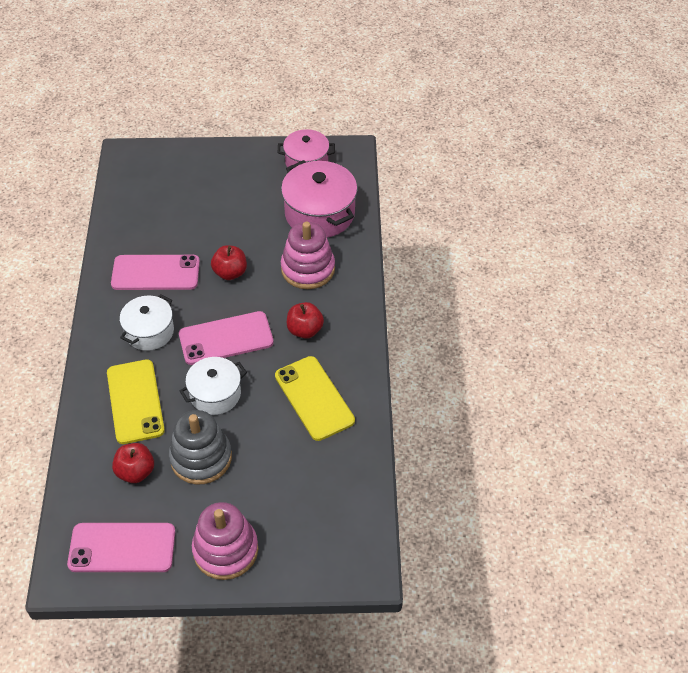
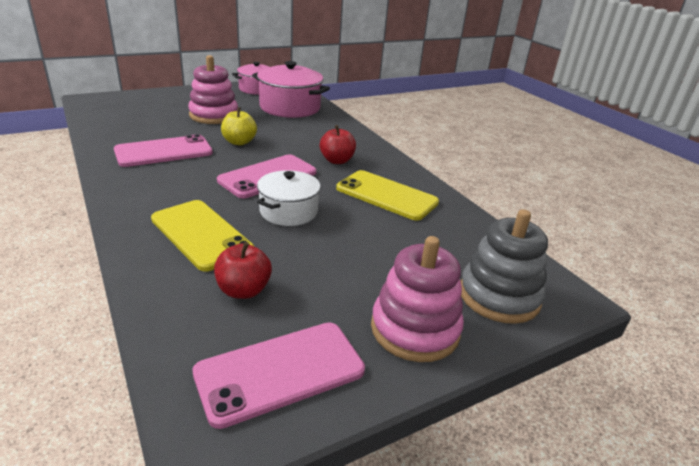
camera: 30 degrees left, 20 degrees down
(149, 332) = (183, 185): white pot -> none
(201, 458) = (314, 259): grey stacking toy -> grey stacking toy (499, 296)
(230, 272) = (239, 142): red apple -> yellow apple
(308, 269) = (306, 132): pink stacking toy -> pink stacking toy (214, 115)

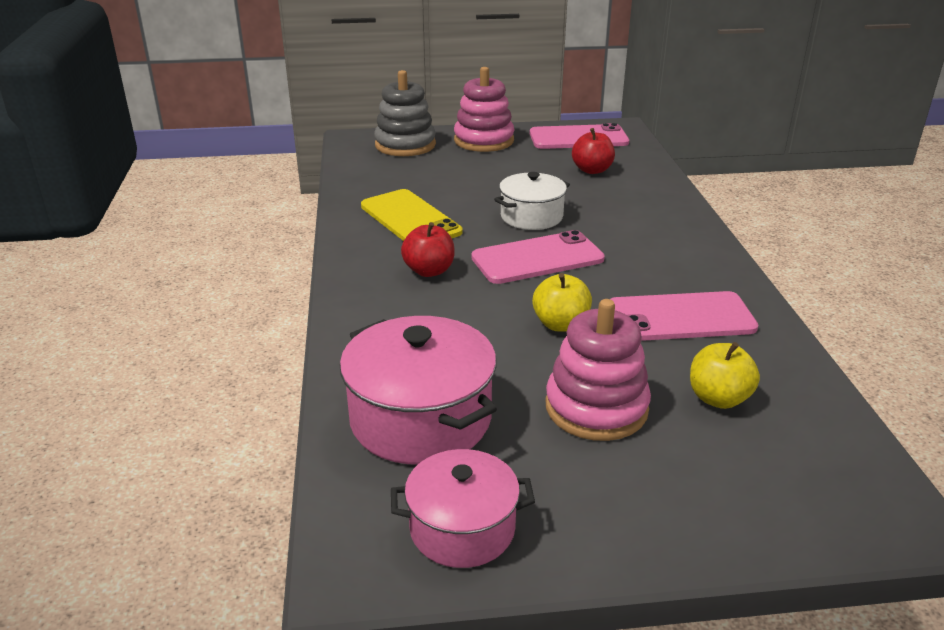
camera: 155 degrees left, 0 degrees up
(152, 122) = (718, 398): none -> yellow apple
(201, 234) = (623, 208): yellow phone -> none

